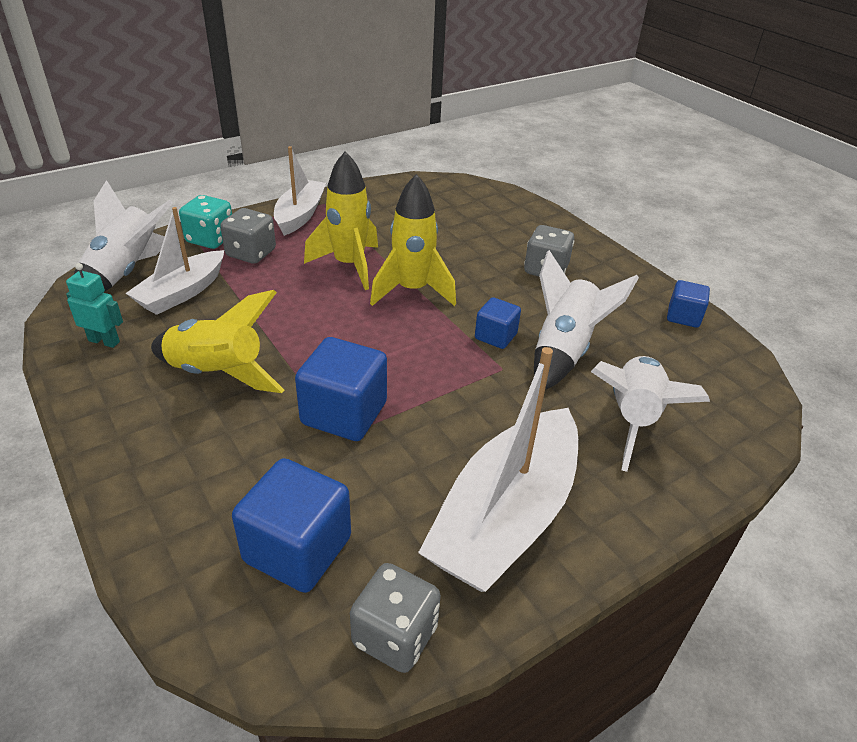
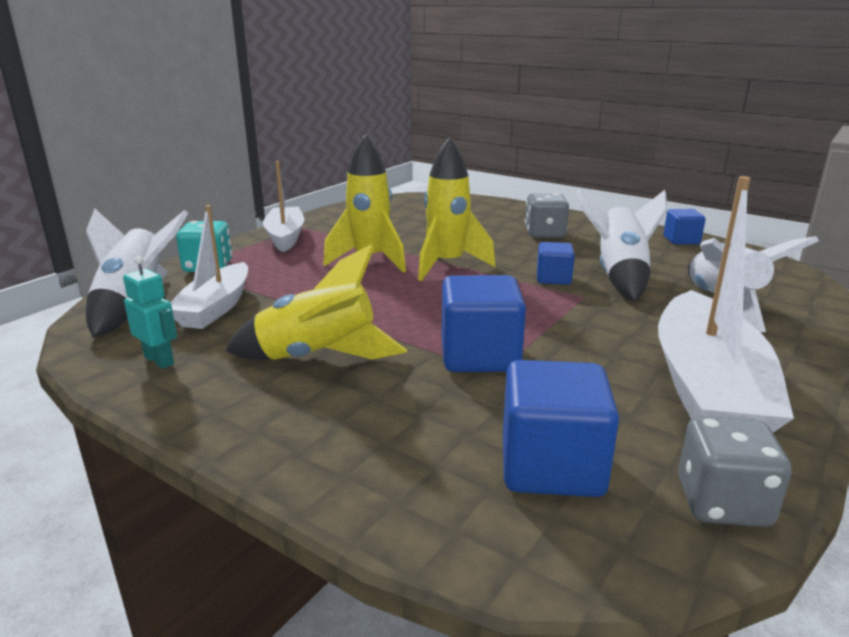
camera: 20 degrees left, 15 degrees down
(104, 341) = (159, 360): turquoise robot -> turquoise robot turned 45 degrees clockwise
(251, 253) = (262, 269): grey dice -> none

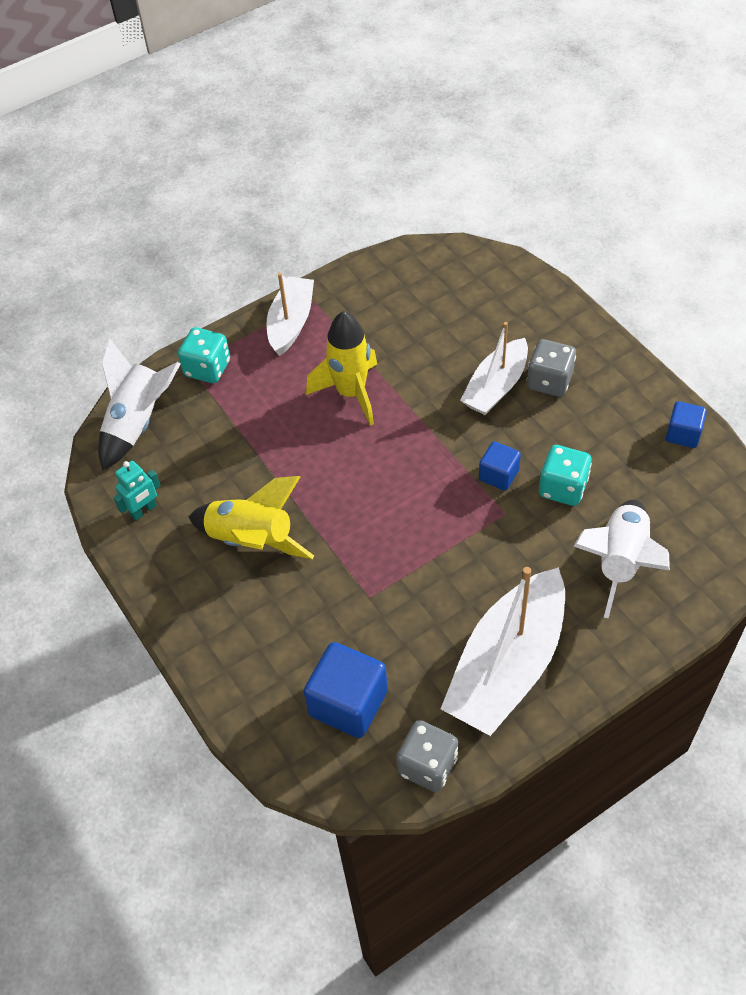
camera: 25 degrees right, 30 degrees up
(159, 360) = (143, 510): turquoise robot -> turquoise robot turned 75 degrees clockwise
(215, 308) = (197, 445): white boat -> white boat (496, 387)
(447, 265) = (416, 422): yellow rocket -> none
(479, 356) = (368, 574): blue cube -> none
(619, 276) = (563, 488): white rocket -> turquoise dice

